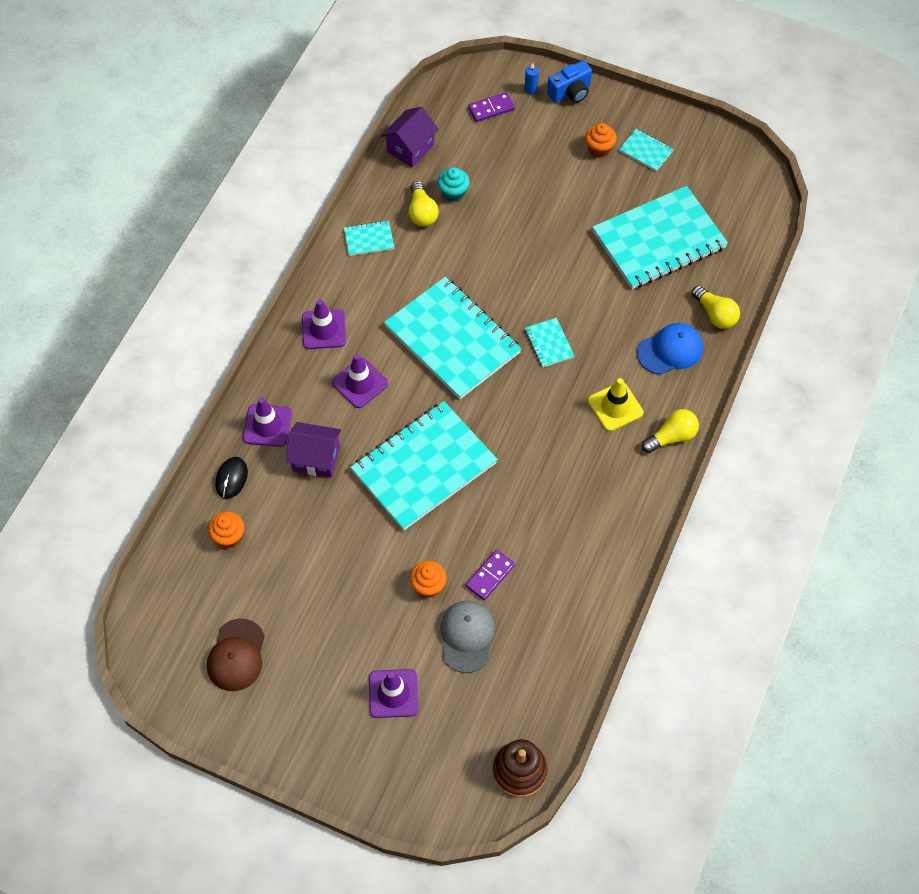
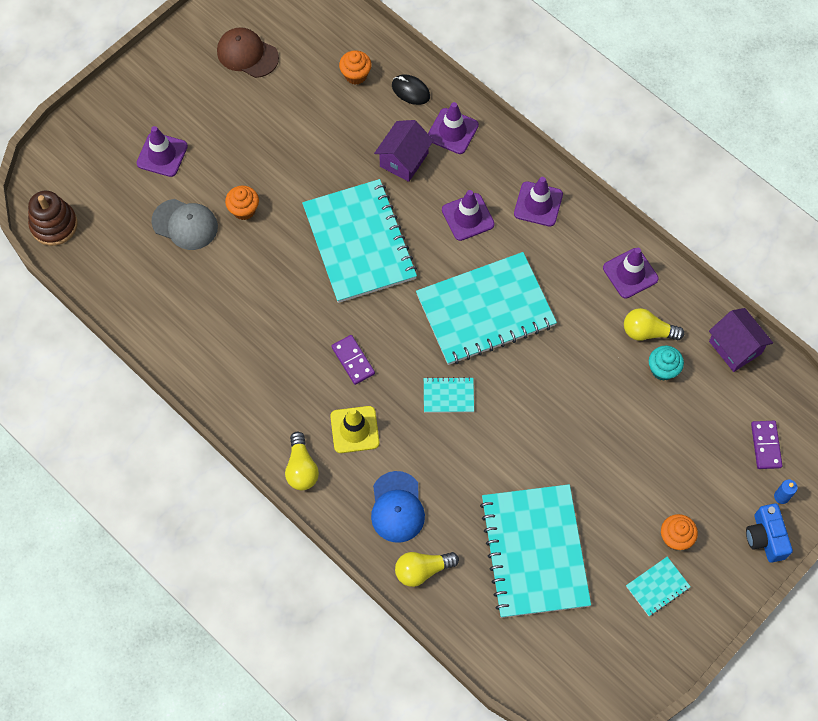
camera: 110 degrees right, 5 degrees up
(369, 239) = (630, 273): turquoise notebook -> purple traffic cone
(490, 576) = (231, 261): purple domino -> purple domino (353, 360)

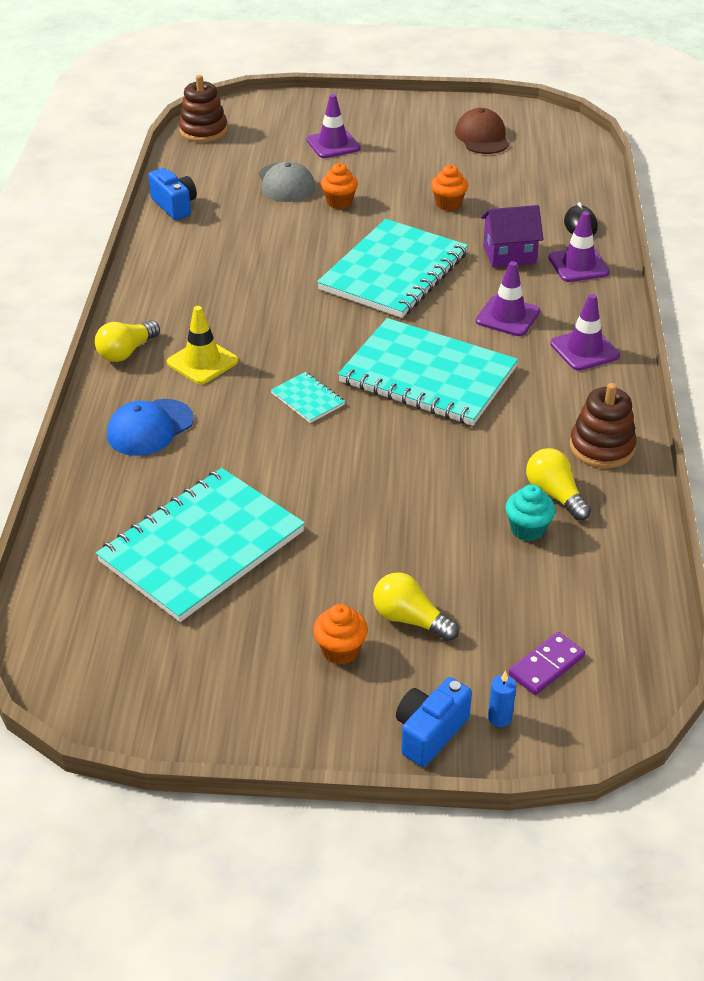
camera: 50 degrees right, 25 degrees down
(145, 318) = (175, 206): none -> blue camera
(353, 360) = (272, 326): purple domino -> none
(355, 75) = (548, 192): orange cupcake -> orange cupcake (448, 204)
(422, 570) = (98, 479): yellow light bulb -> yellow light bulb (410, 619)
(630, 273) = (601, 447): purple traffic cone -> brown stacking toy
(657, 587) = (263, 669): turquoise notebook -> none
(735, 347) = (630, 572): purple house -> none

